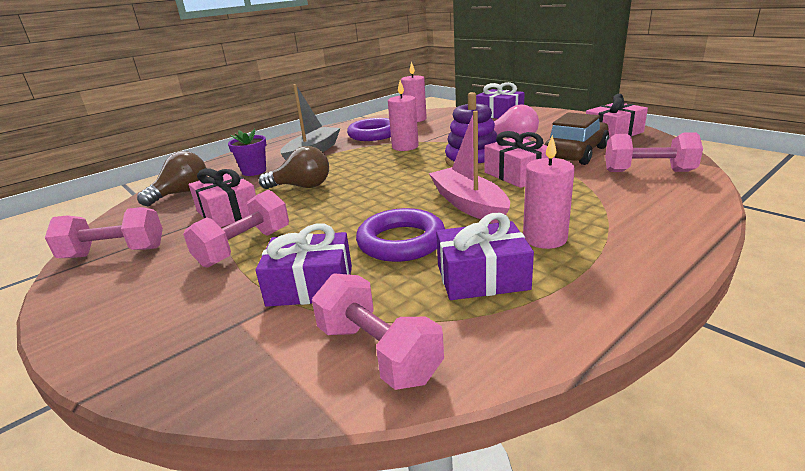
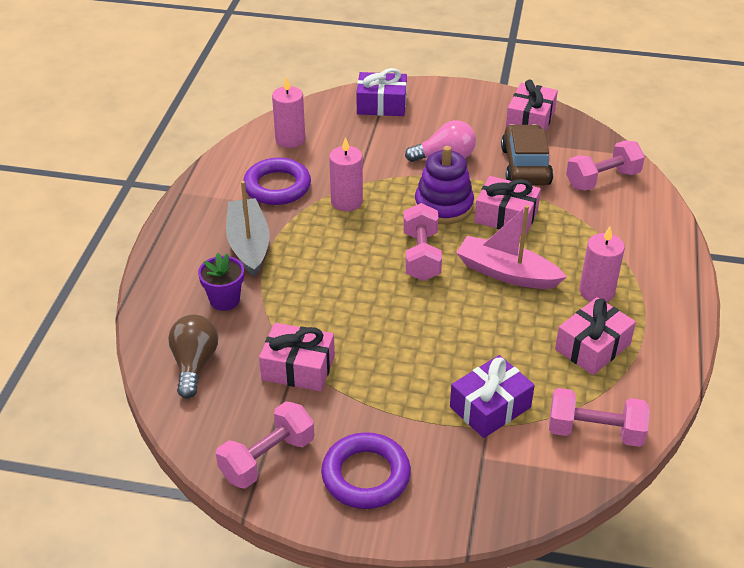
camera: 40 degrees left, 15 degrees up
(244, 247) = (383, 398): pink dumbbell -> pink dumbbell (421, 256)
(302, 187) = (321, 304): brown light bulb -> none
(401, 241) = (502, 337): purple ring -> purple ring (366, 475)
(482, 277) = (592, 347): purple gift -> pink gift

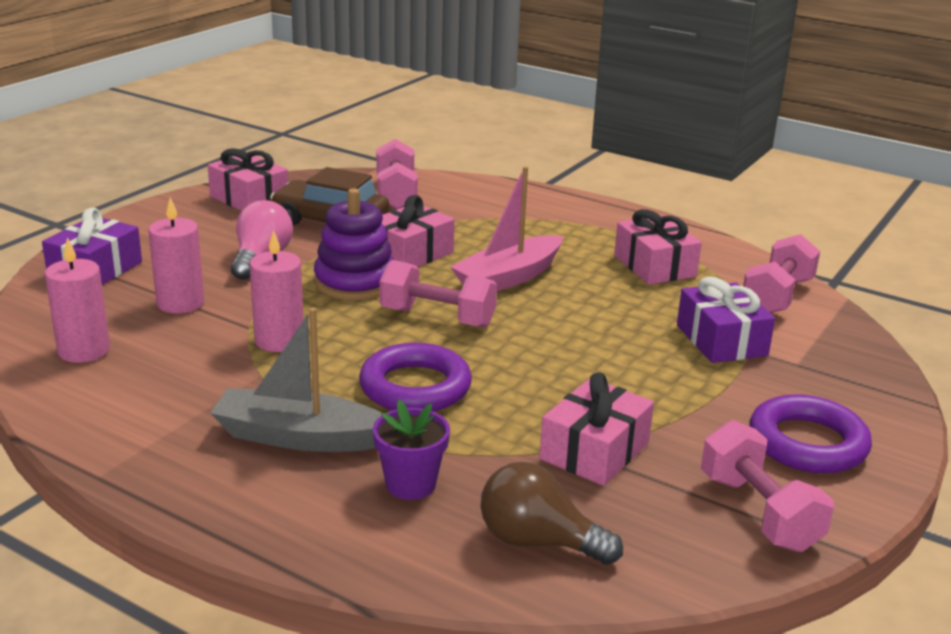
camera: 70 degrees left, 15 degrees down
(277, 186) = (186, 385): purple ring -> purple ring (415, 387)
(596, 292) = (572, 243): pink candle -> pink candle (180, 303)

